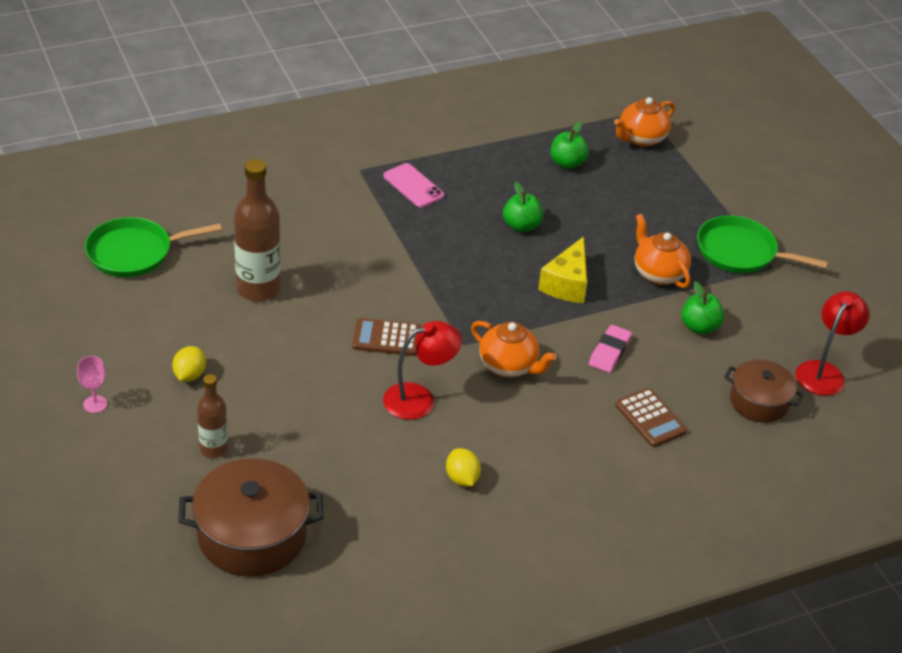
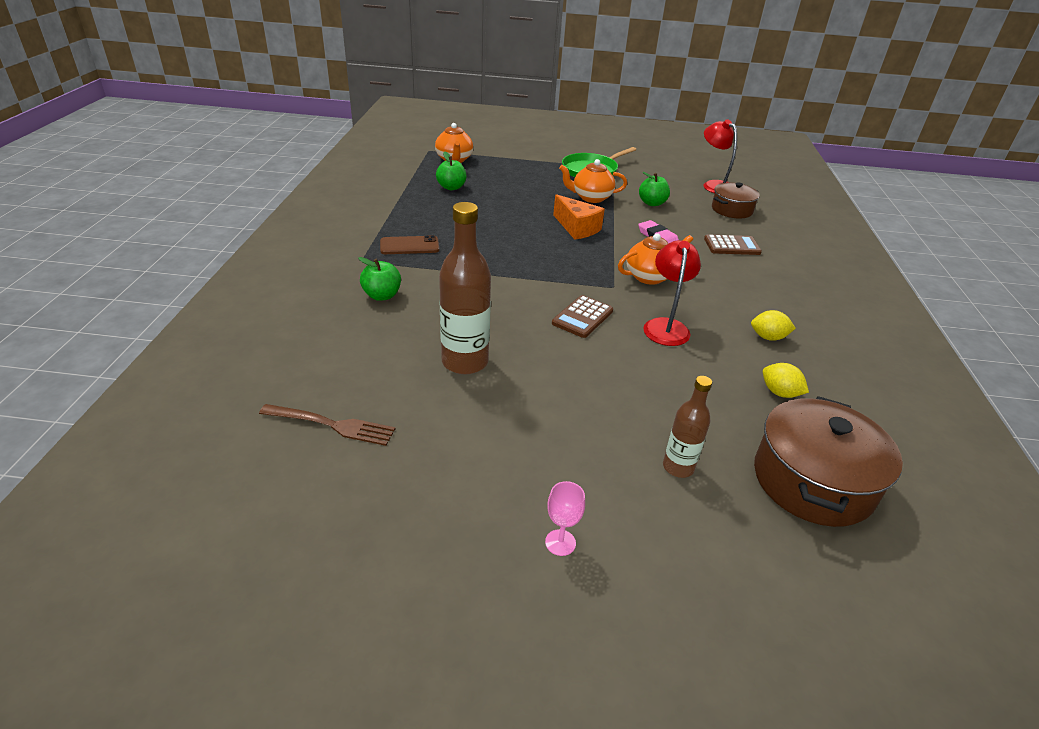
camera: 60 degrees left, 5 degrees down
(134, 252) = (332, 425): green pan -> brown fork
(189, 375) = (558, 448): yellow lemon -> yellow lemon (779, 393)
(413, 186) = (409, 246): pink phone -> brown phone
(521, 226) = (500, 223): green apple -> green apple (382, 295)
(567, 284) = (577, 228): yellow cheese -> orange cheese

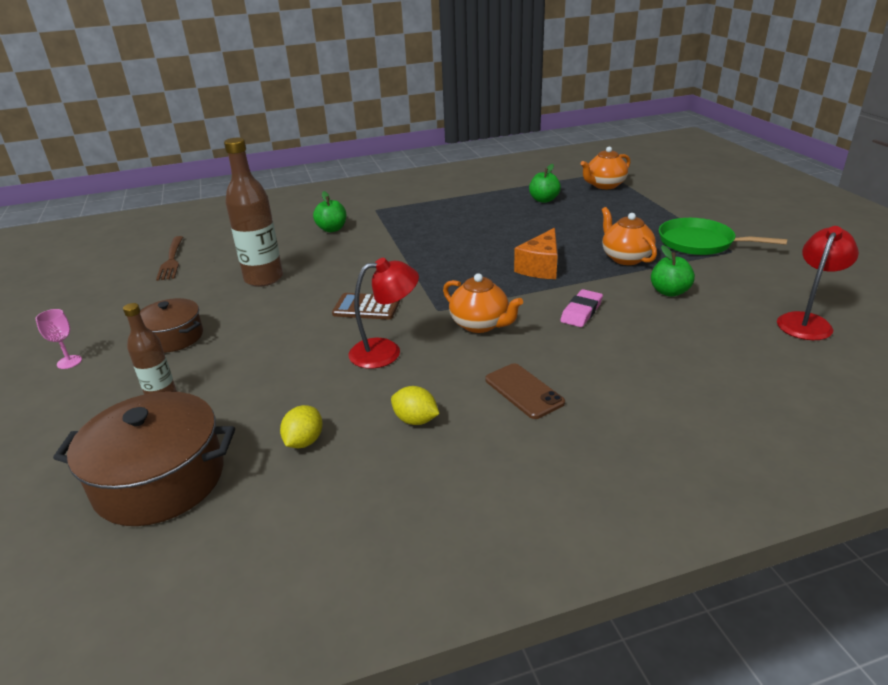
camera: 70 degrees right, 5 degrees down
(409, 246) = (416, 216): brown phone -> brown phone (523, 391)
(731, 210) = (743, 347): brown pot -> brown pot (173, 337)
(732, 246) = (627, 363): brown calculator -> none
(768, 337) = (415, 420): yellow lemon -> yellow lemon turned 45 degrees counterclockwise

